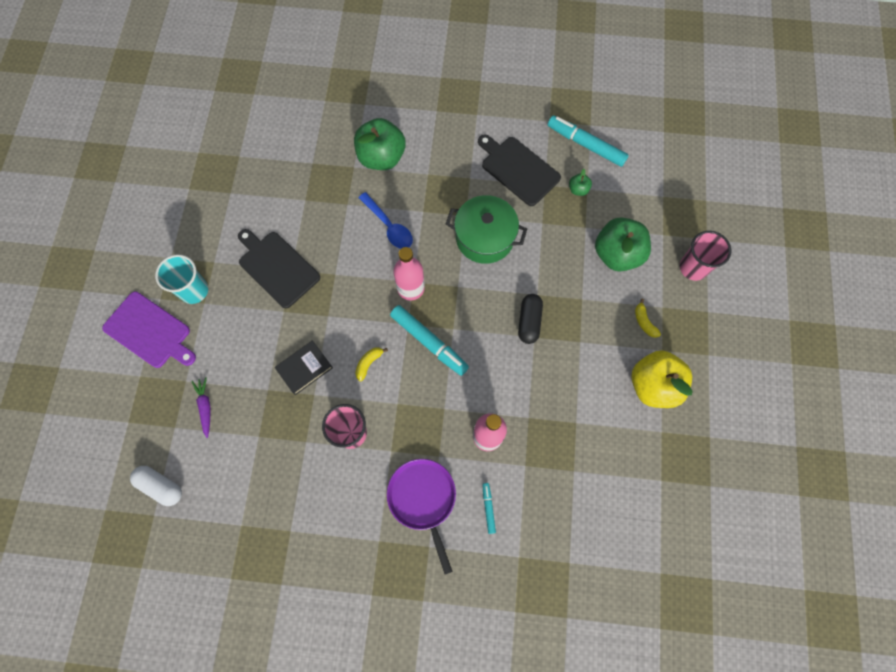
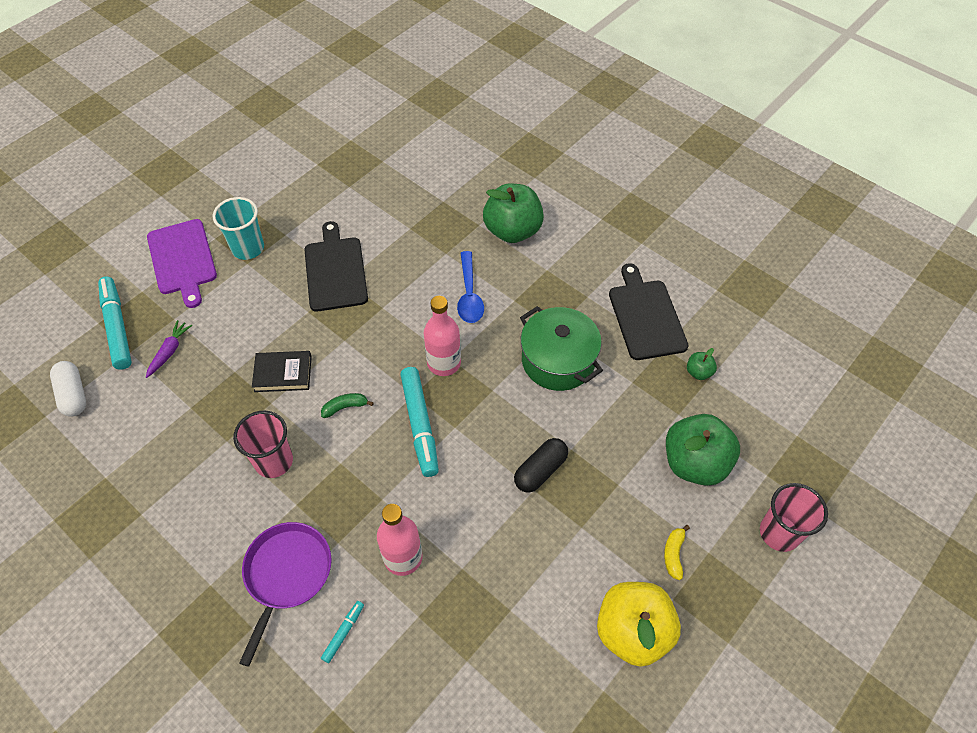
camera: 35 degrees right, 15 degrees down
(368, 363) = (345, 407): yellow banana -> green banana
(586, 145) = (741, 333): turquoise marker -> turquoise marker (117, 327)

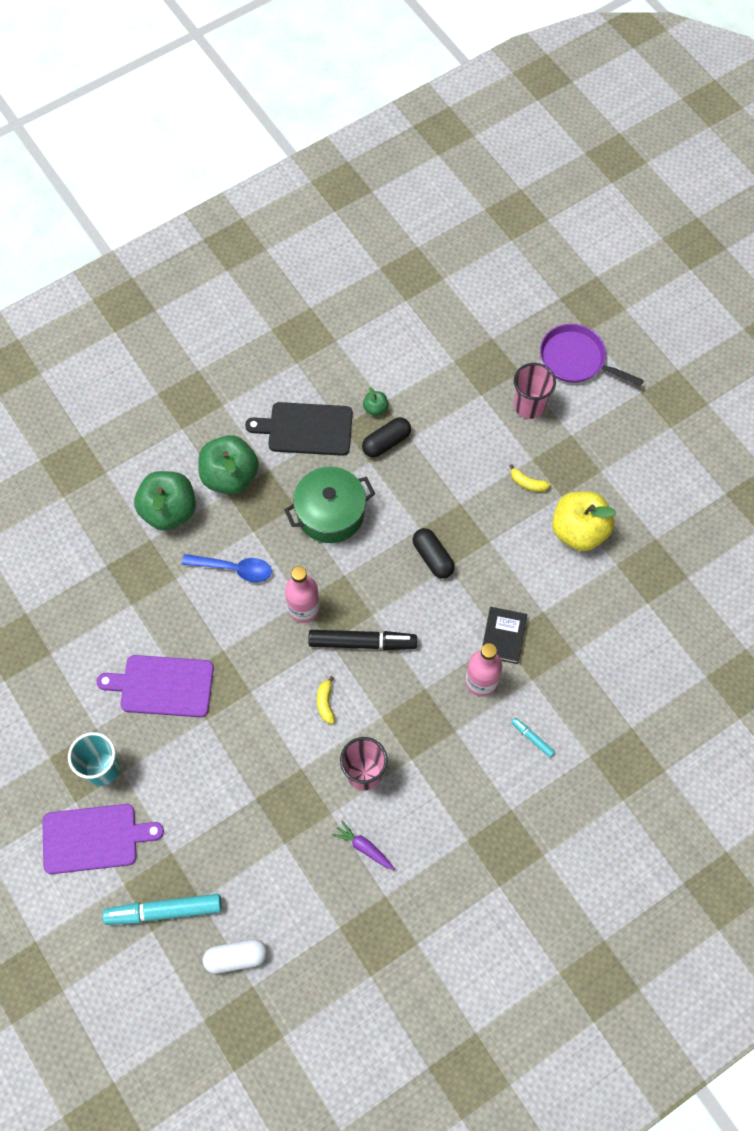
camera: 75 degrees left, 10 degrees up
(169, 351) = (212, 859): purple carrot -> purple carrot (364, 847)
(283, 374) = (272, 753): black book -> black book (503, 636)
(287, 574) = (473, 775): purple pan -> purple pan (575, 359)
(335, 271) = (163, 686): black cutting board -> purple cutting board
(345, 407) = (325, 703): green banana -> yellow banana
(420, 425) = (362, 643): turquoise marker -> black marker
(662, 392) = (386, 442): none -> black capsule
(695, 463) = (457, 442): green apple -> green apple (230, 476)

